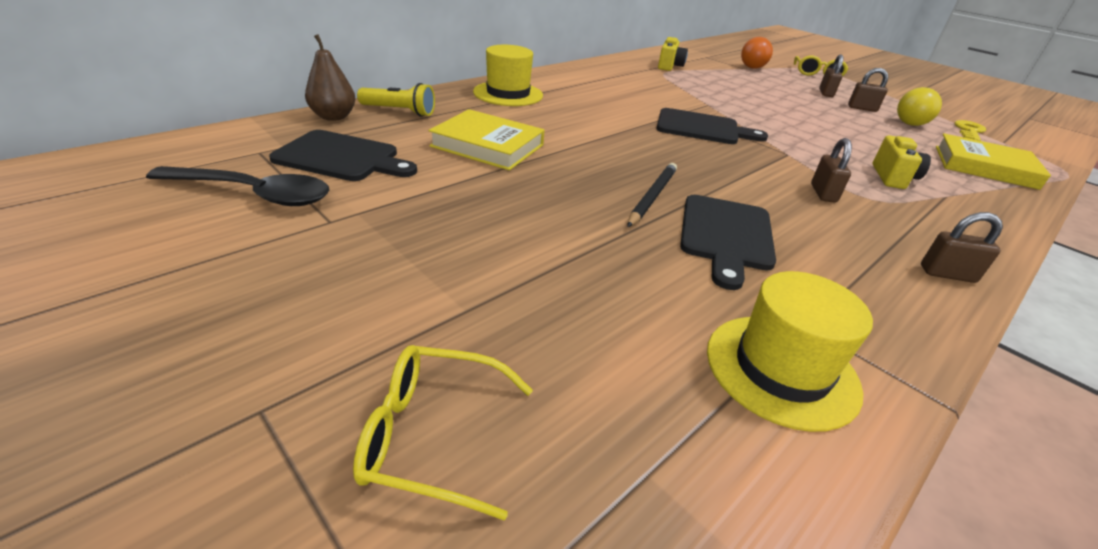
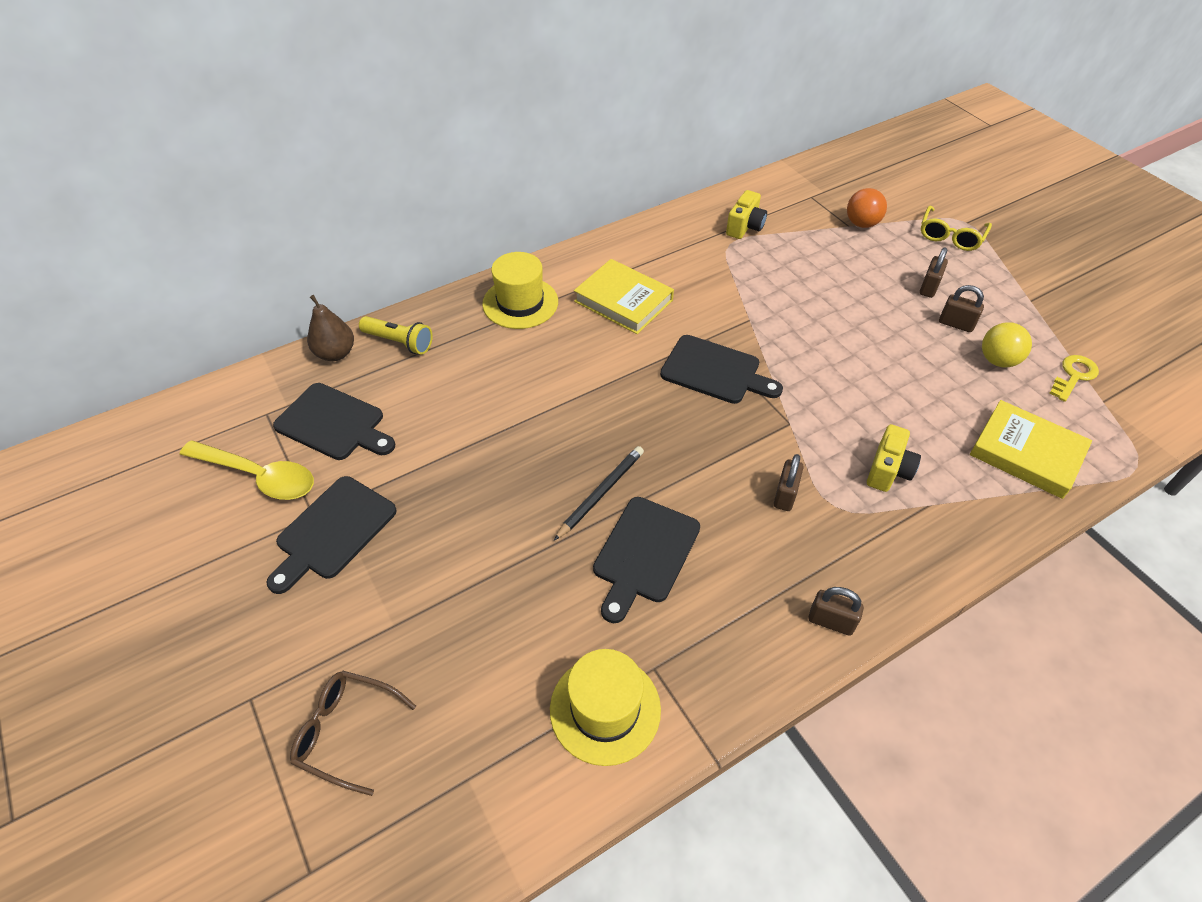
camera: 15 degrees right, 15 degrees up
(254, 194) = (258, 476): black spoon -> yellow spoon
(359, 233) = (333, 531): none -> black cutting board
(432, 435) = (346, 732): yellow glasses -> brown glasses
(487, 146) = (470, 405): yellow book -> yellow book (623, 301)

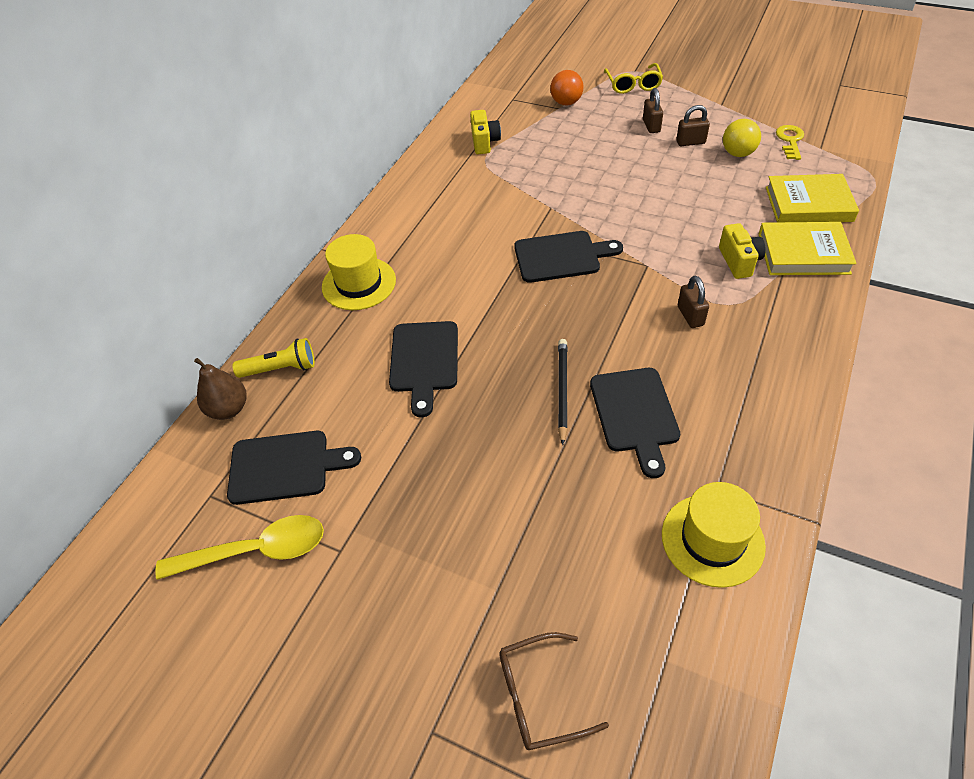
camera: 30 degrees left, 0 degrees up
(333, 531) = (371, 552): black cutting board -> black cutting board (424, 361)
(623, 301) = (443, 240): yellow book -> yellow book (803, 253)
(831, 621) = (797, 382): brown padlock -> none

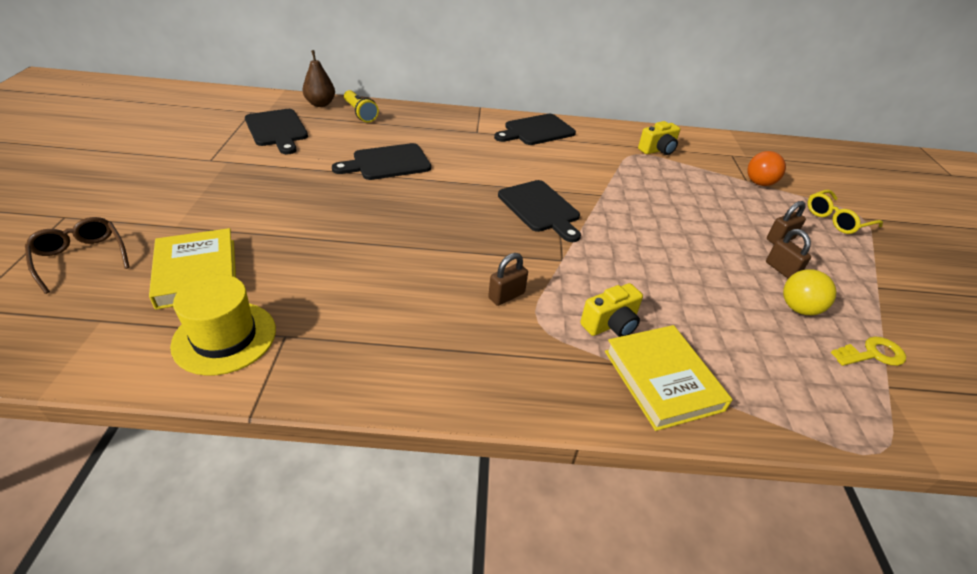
camera: 60 degrees right, 10 degrees down
(255, 551) = (210, 133): yellow spoon -> none
(359, 283) = (453, 125): yellow hat -> none
(562, 390) = (379, 230): black pencil -> none
(635, 414) = (364, 273): black cutting board -> black cutting board (536, 131)
(808, 204) = (760, 380): yellow book -> yellow book (197, 273)

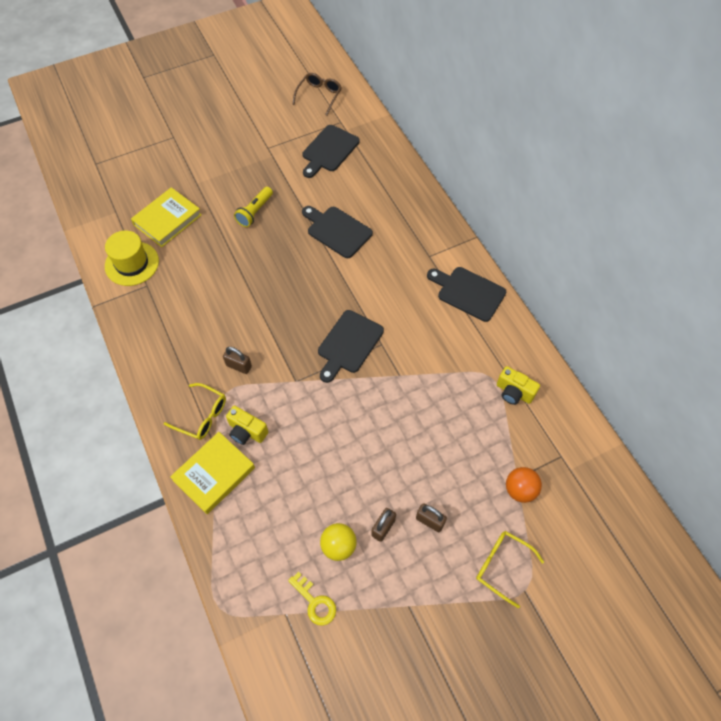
camera: 65 degrees right, 20 degrees up
(81, 258) = (149, 170): brown glasses -> brown glasses (319, 96)
(320, 104) = (385, 146): brown pear -> none
(360, 113) = (392, 175): yellow flashlight -> yellow flashlight (255, 212)
(561, 358) = (202, 416): none -> yellow glasses

